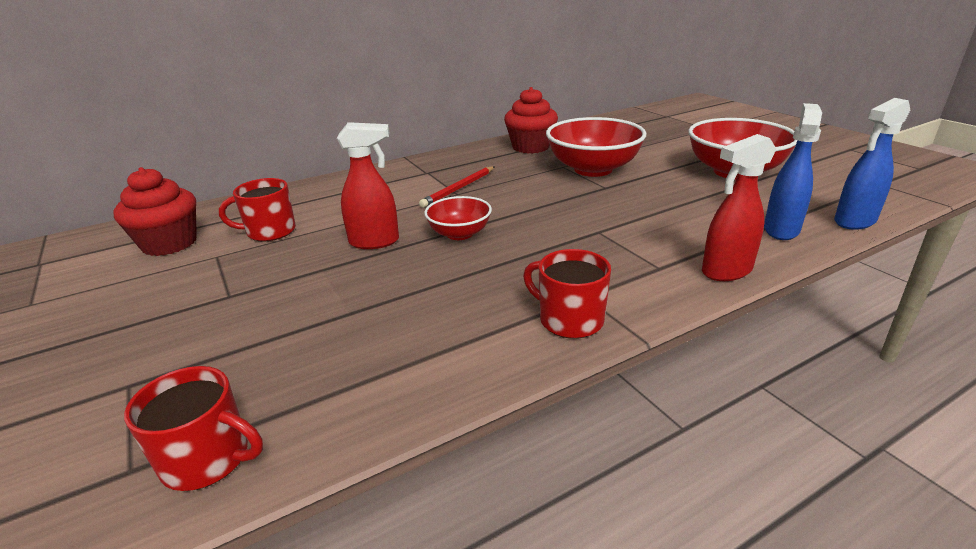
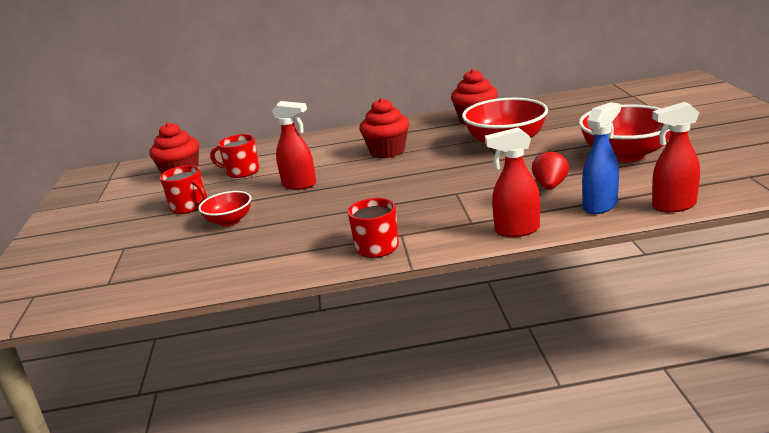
camera: 25 degrees right, 5 degrees down
(208, 459) = (142, 284): red mug -> red mug (189, 206)
(459, 189) = (387, 151): red pencil -> red cupcake
(459, 234) = (358, 185): red bowl -> red bowl (229, 221)
(698, 212) = (550, 186): none -> red strawberry
(854, 221) = (673, 206): blue spray bottle -> red spray bottle

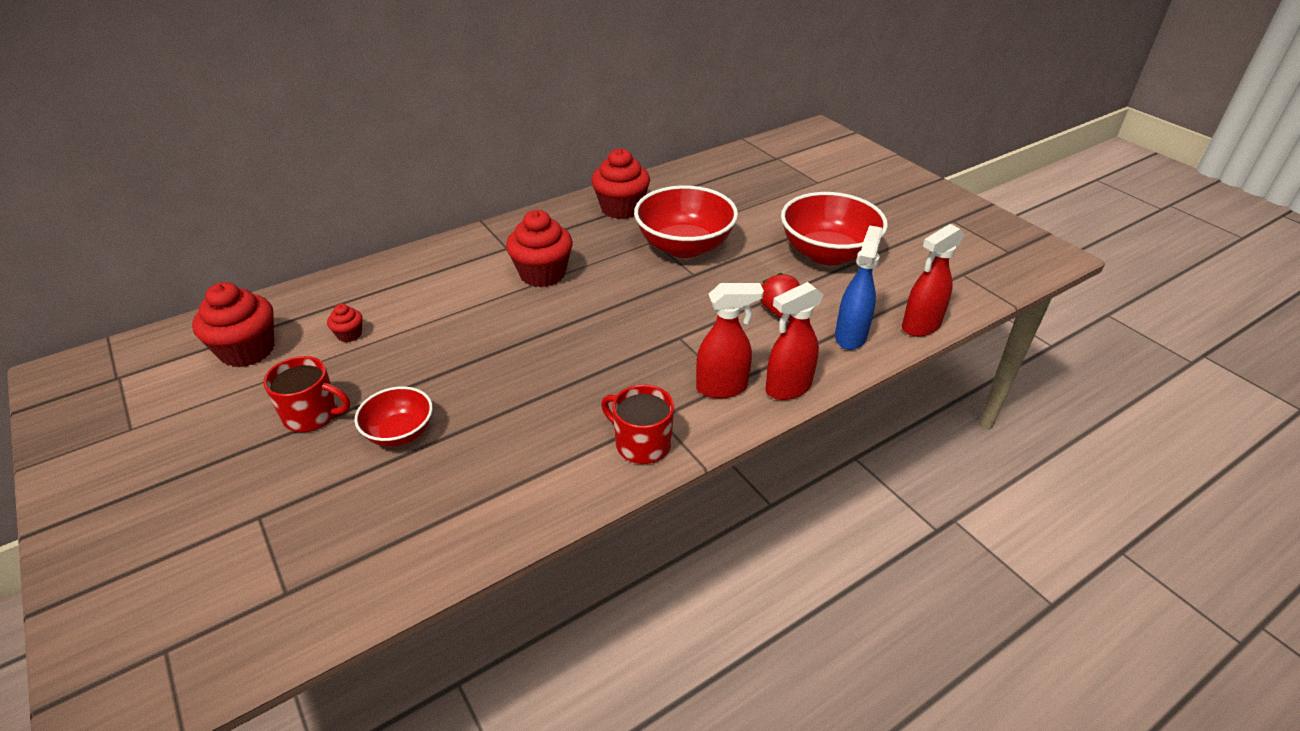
camera: 30 degrees left, 15 degrees up
(241, 172) = (349, 334): red mug -> red cupcake
(300, 185) = (459, 349): red spray bottle -> red spray bottle (722, 387)

